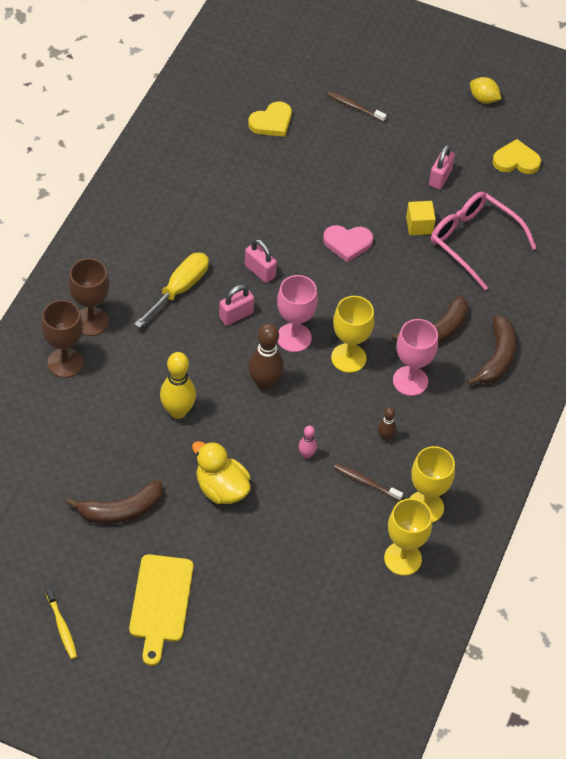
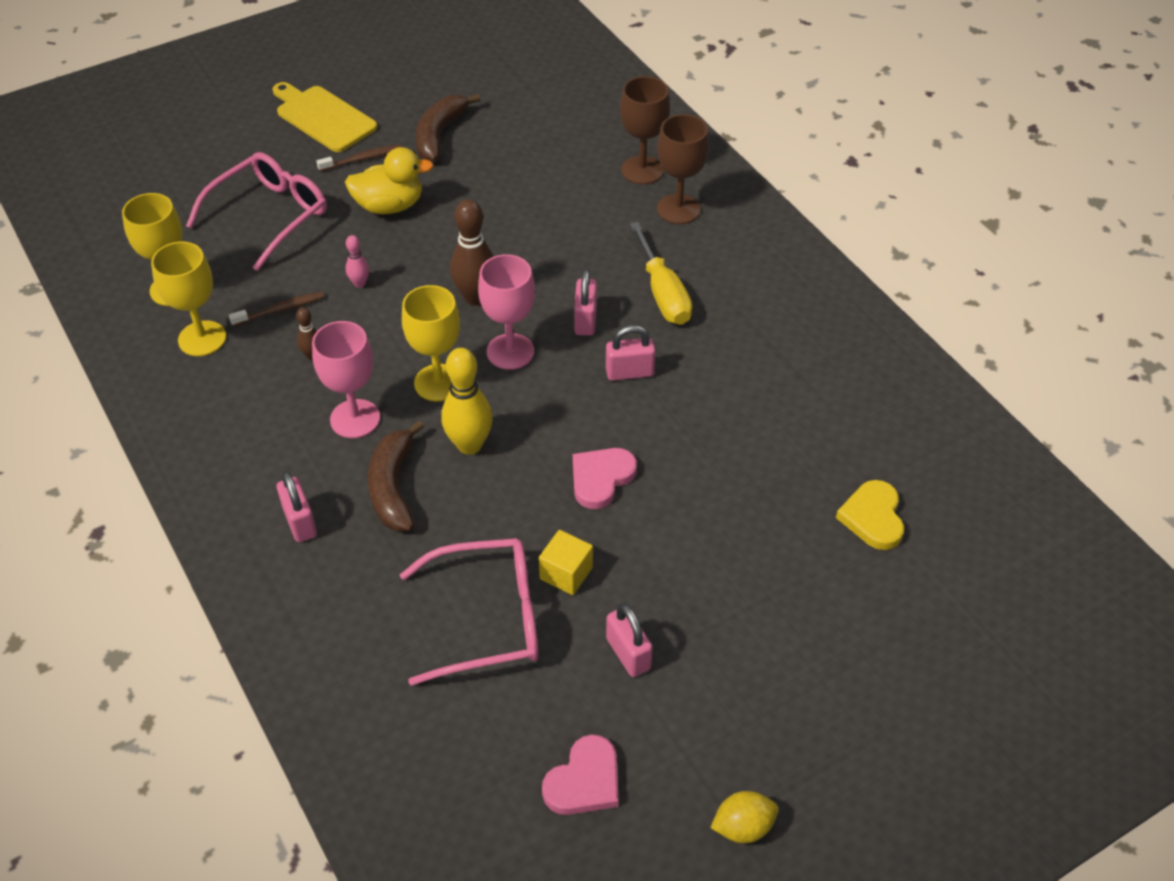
camera: 130 degrees right, 5 degrees down
(62, 626) = (369, 57): yellow toothbrush -> none
(178, 411) = (507, 218): yellow bowling pin -> yellow bowling pin (469, 445)
(291, 555) = (269, 216): none -> pink glasses
(355, 107) = (839, 633): brown toothbrush -> brown toothbrush (362, 159)
(497, 357) = (300, 522): brown banana -> pink padlock
(516, 160) = (584, 781): yellow heart -> pink heart

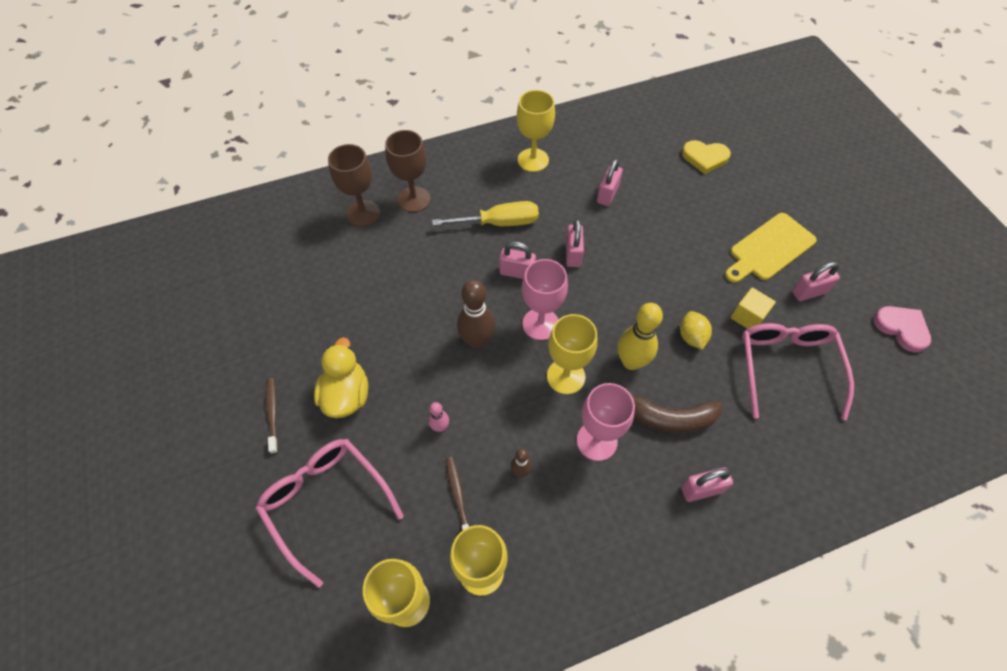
camera: 80 degrees left, 10 degrees up
(323, 117) = (195, 445): yellow cutting board -> yellow cutting board (769, 249)
(439, 134) = (263, 346): brown banana -> none
(601, 478) = (668, 285): pink heart -> none
(743, 827) = (918, 257): yellow lemon -> yellow lemon (691, 337)
(751, 401) = (607, 194): none -> pink padlock
(790, 313) = (533, 160): none -> yellow goblet

